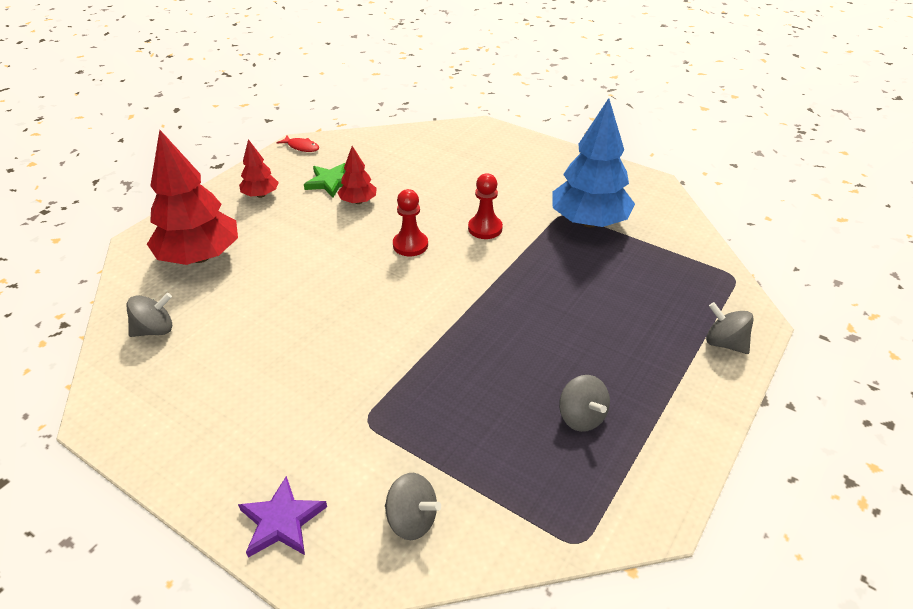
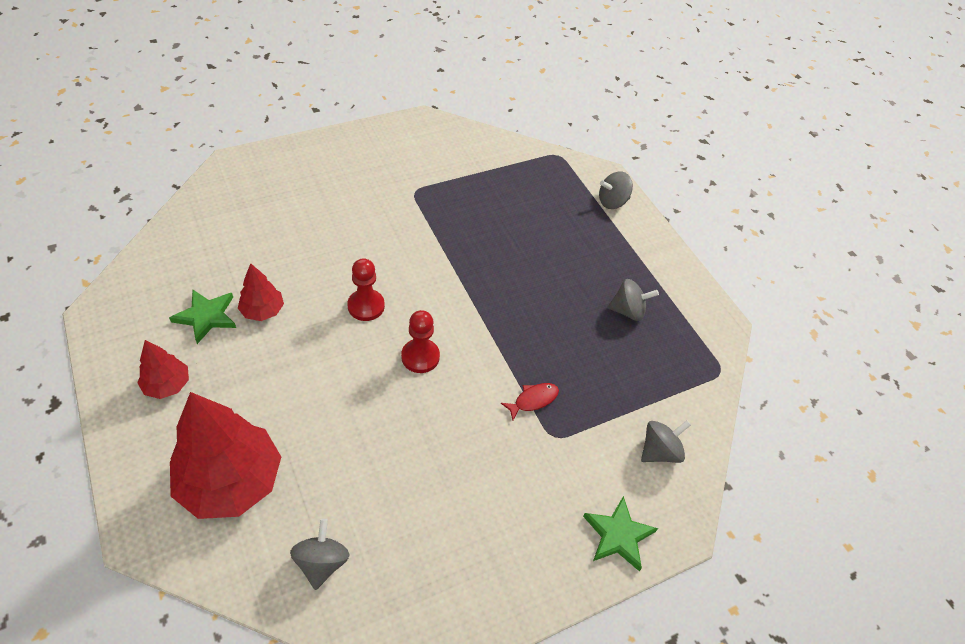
camera: 65 degrees left, 10 degrees up
(282, 521) = (618, 535): purple star -> green star
(301, 147) = (109, 311): red fish -> red fish (533, 400)
(485, 228) = (388, 247): red pawn -> red pawn (420, 357)
(589, 222) = (437, 184): blue tree -> none

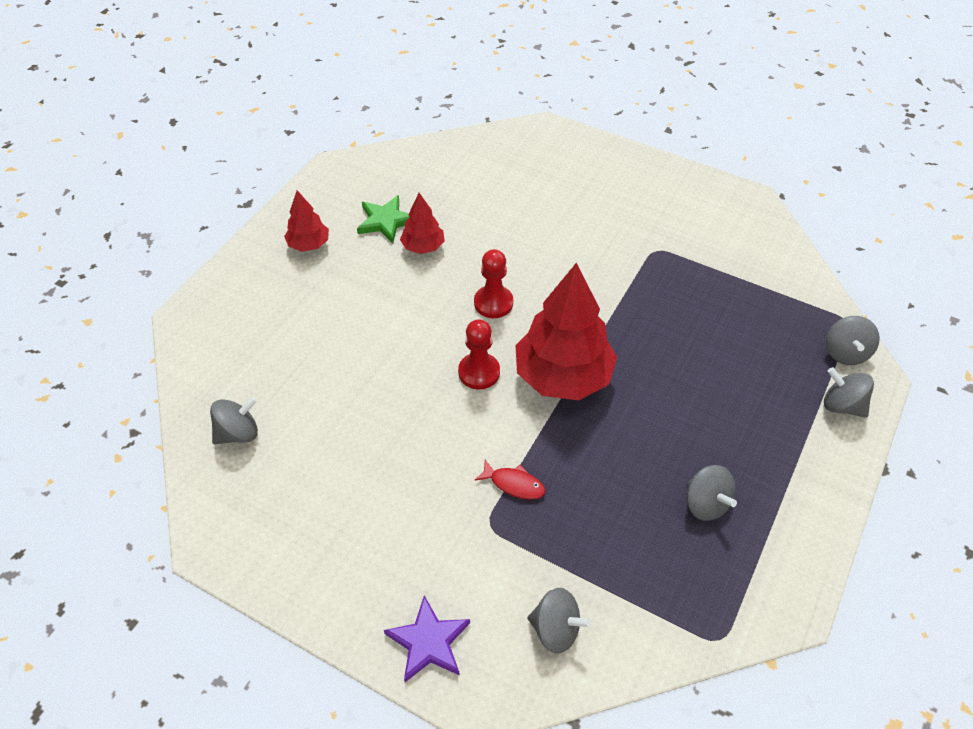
camera: 60 degrees right, 0 degrees up
(231, 481) = (262, 334): red tree -> red tree (563, 376)
(578, 172) = (845, 353): none -> grey spinning top
(618, 535) = (428, 642): green star -> purple star

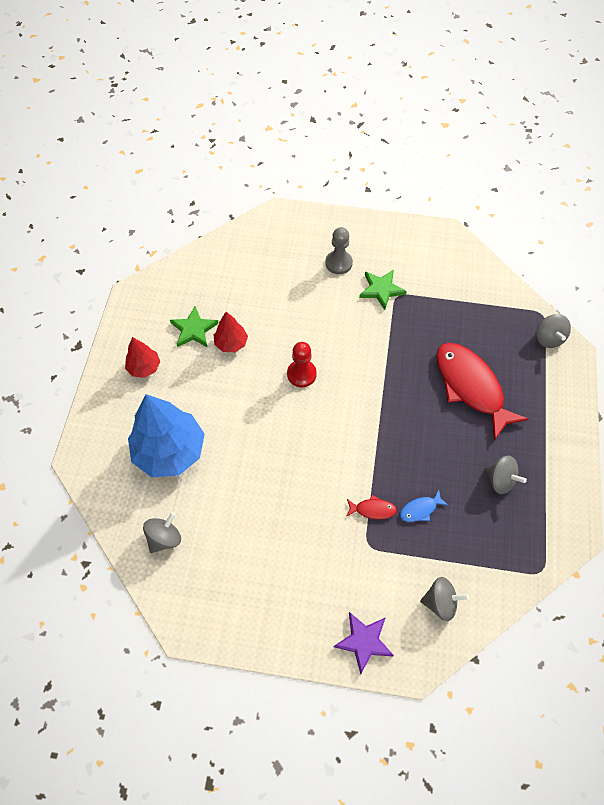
camera: 20 degrees left, 10 degrees up
(293, 340) = (169, 451): none -> blue tree
(479, 372) = (314, 433): red pawn -> none
(563, 376) = (373, 417): red tree -> none
(578, 504) = (420, 509): none -> blue fish
(595, 197) = (338, 263): none -> grey pawn
(637, 238) = (381, 290): none -> green star
(711, 379) = (471, 387): none -> red fish
(842, 405) = (559, 379): grey spinning top -> none

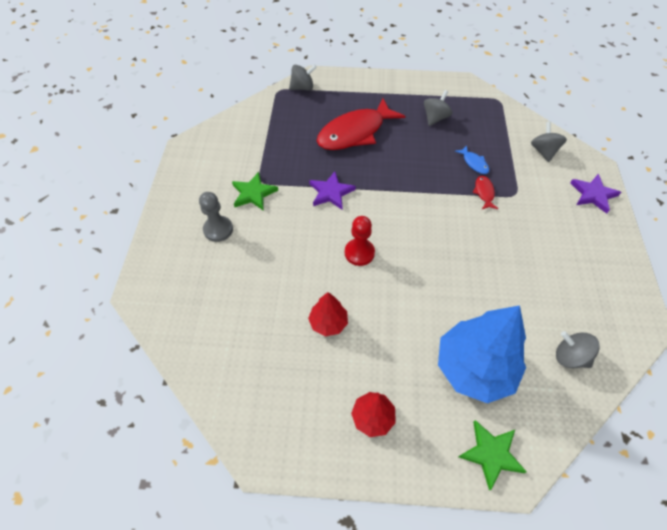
camera: 95 degrees left, 5 degrees down
(194, 330) = (313, 366): green star -> green star (491, 454)
(379, 356) = (331, 192): none -> purple star

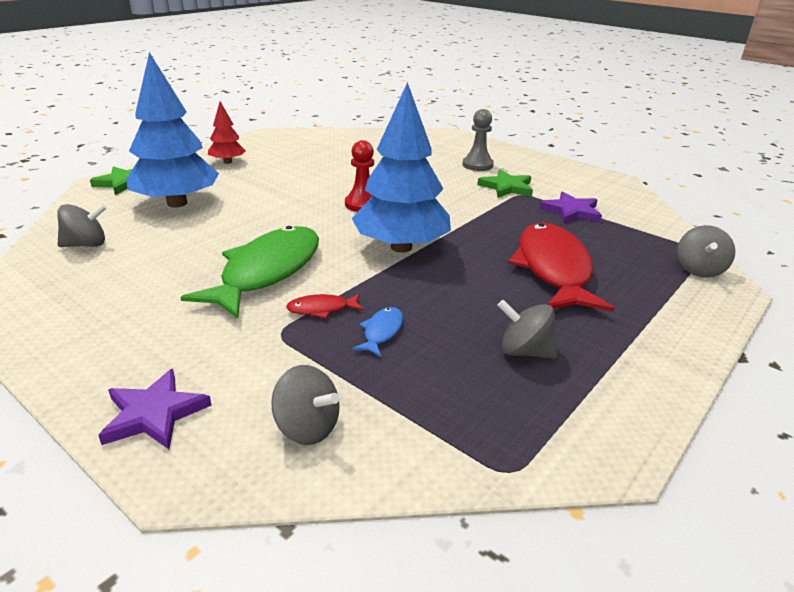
camera: 125 degrees right, 25 degrees down
(328, 322) = (319, 172): red tree -> none
(331, 192) = (460, 219): purple star -> purple star (571, 211)
(395, 199) = (401, 247): none -> blue tree
(435, 118) = (524, 351): grey spinning top -> grey spinning top turned 135 degrees clockwise
(474, 163) = (382, 332): blue fish -> blue fish turned 105 degrees clockwise
(483, 237) = (267, 272): none -> green fish
(484, 192) = (321, 309): red fish -> red fish turned 135 degrees clockwise

